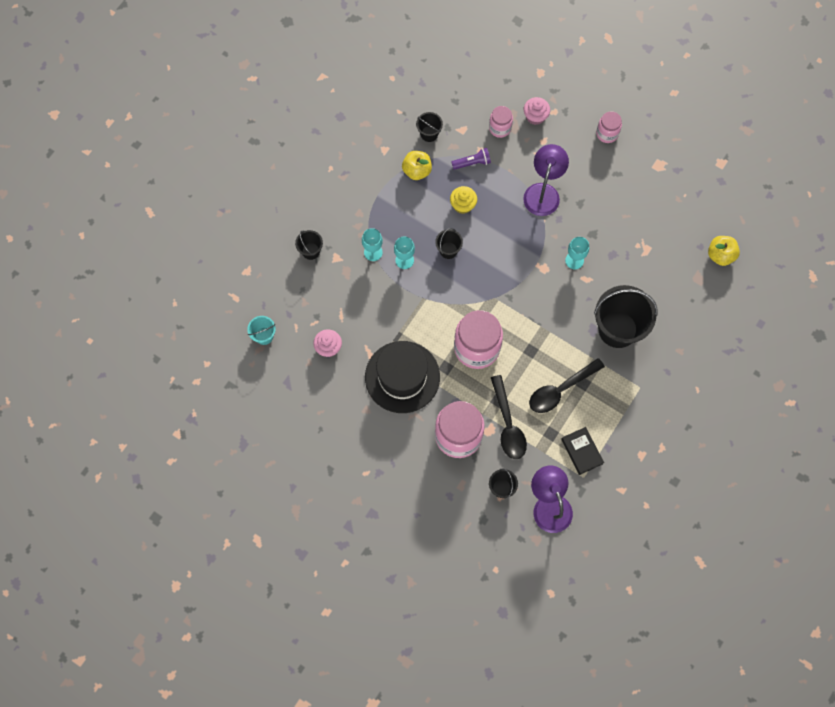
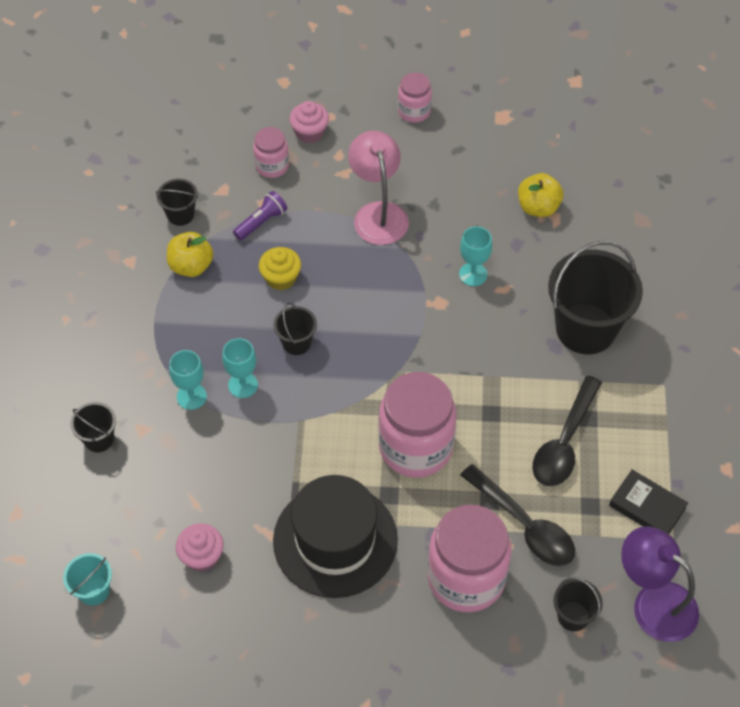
camera: 30 degrees left, 15 degrees down
(543, 192) = (378, 213): purple lamp -> pink lamp
(720, 255) = (649, 181): yellow apple -> yellow apple (538, 207)

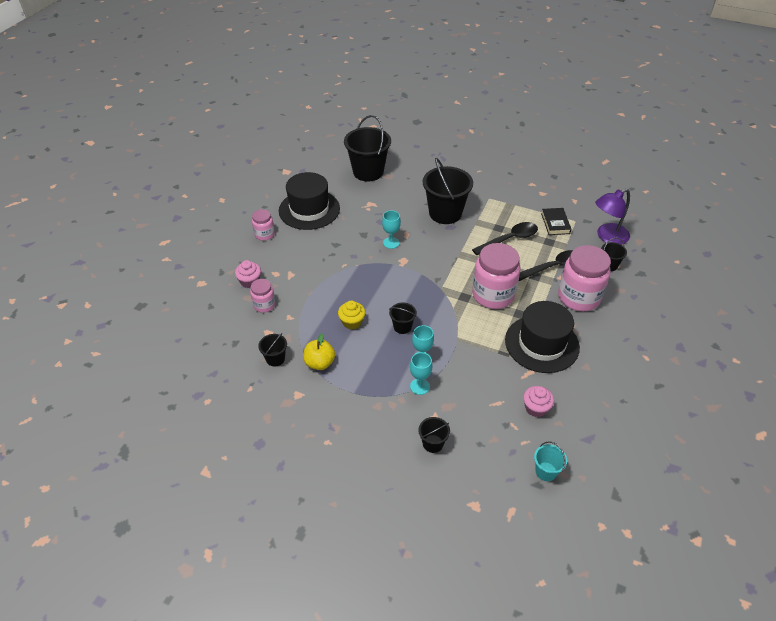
camera: 70 degrees left, 10 degrees down
(261, 222) = (305, 320): purple flashlight -> none
(378, 213) = (328, 268): pink lamp -> none
(498, 144) = (309, 209): none -> black hat
(538, 207) = (360, 207): yellow apple -> none
(564, 442) = (509, 240): black spoon -> black spoon turned 75 degrees counterclockwise
(637, 188) = (368, 172): none -> black bucket
(647, 507) = (555, 223): black book -> black book turned 60 degrees counterclockwise

